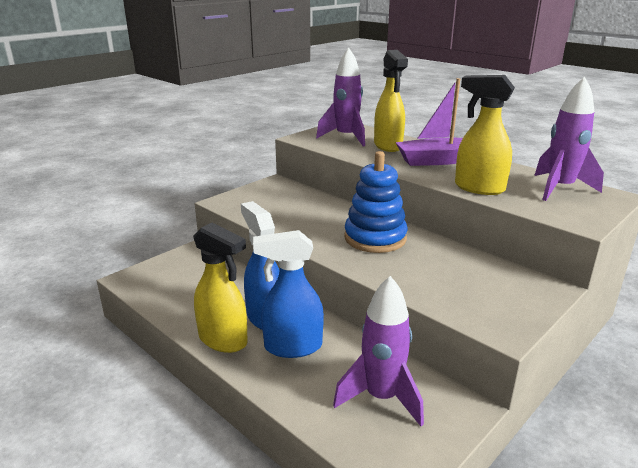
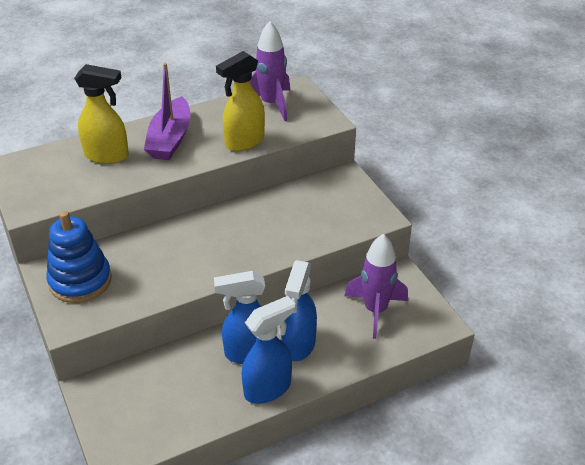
camera: 70 degrees left, 15 degrees up
(223, 340) = (268, 388): yellow spray bottle -> blue spray bottle
(346, 138) = (57, 175): purple rocket -> none
(375, 238) = (225, 234): blue stacking toy -> blue stacking toy (80, 281)

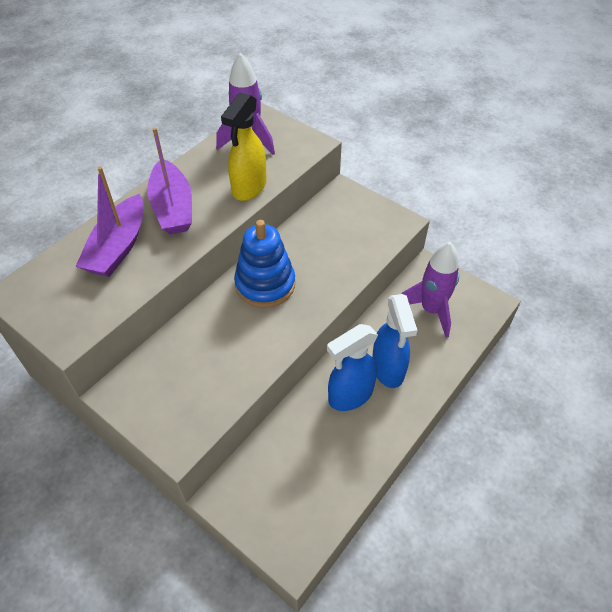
camera: 25 degrees left, 10 degrees up
(80, 281) = (160, 392): blue stacking toy -> blue stacking toy (265, 284)
(107, 156) = (118, 247): yellow spray bottle -> purple boat
(268, 388) = (389, 423): blue spray bottle -> none

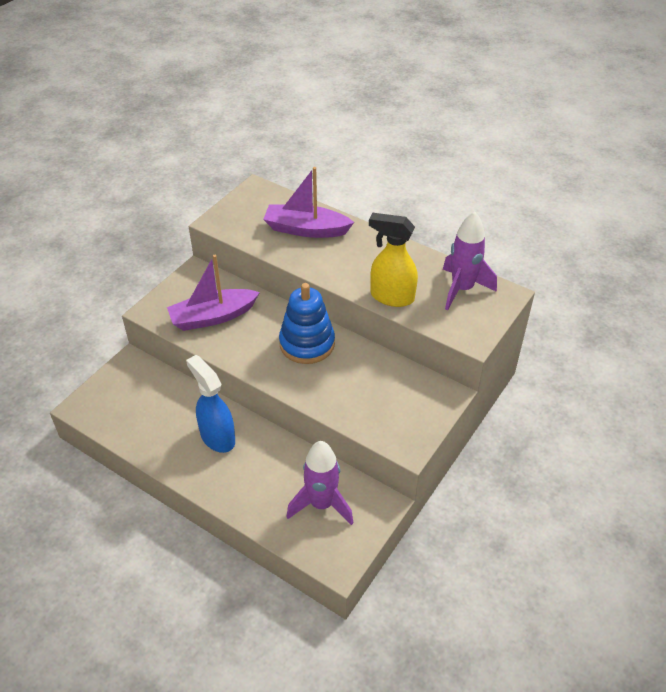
camera: 85 degrees right, 5 degrees down
(172, 207) = (356, 252): purple boat -> purple boat (213, 317)
(388, 369) = (246, 466): blue spray bottle -> none

